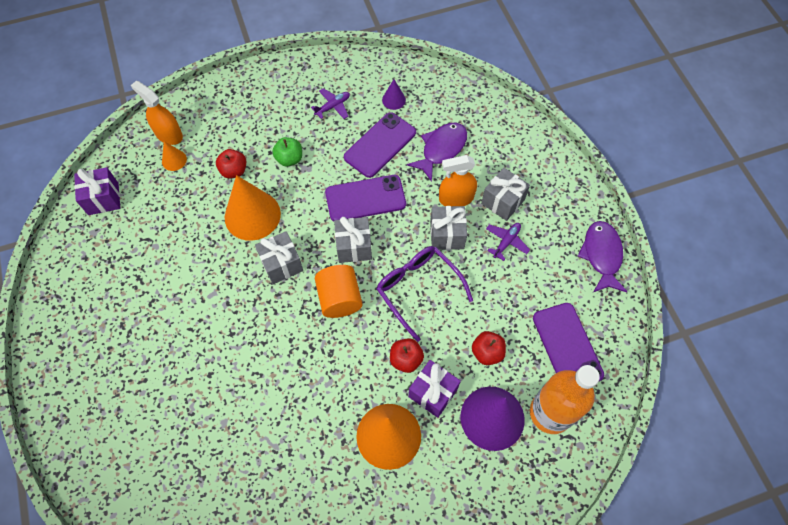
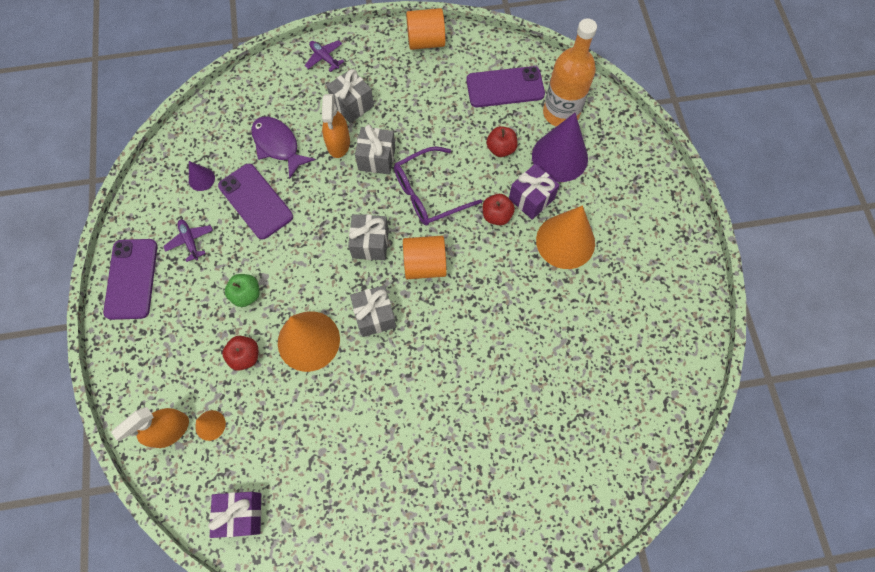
camera: 80 degrees left, 5 degrees up
(365, 198) = (317, 225): purple phone -> purple phone (131, 279)
(506, 242) = (396, 111): purple plane -> purple plane (324, 58)
(601, 255) = (426, 41): purple fish -> orange cylinder

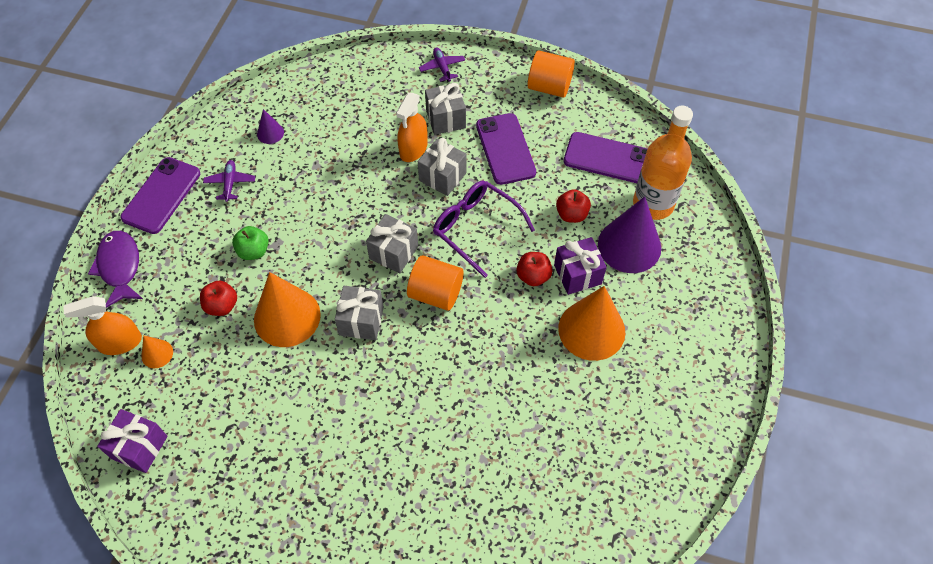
camera: 25 degrees right, 10 degrees down
(255, 201) = (308, 171): purple phone -> purple phone (505, 149)
(278, 145) = (356, 130): purple fish -> purple fish (120, 267)
(429, 193) = (476, 228): purple glasses -> purple glasses turned 45 degrees clockwise

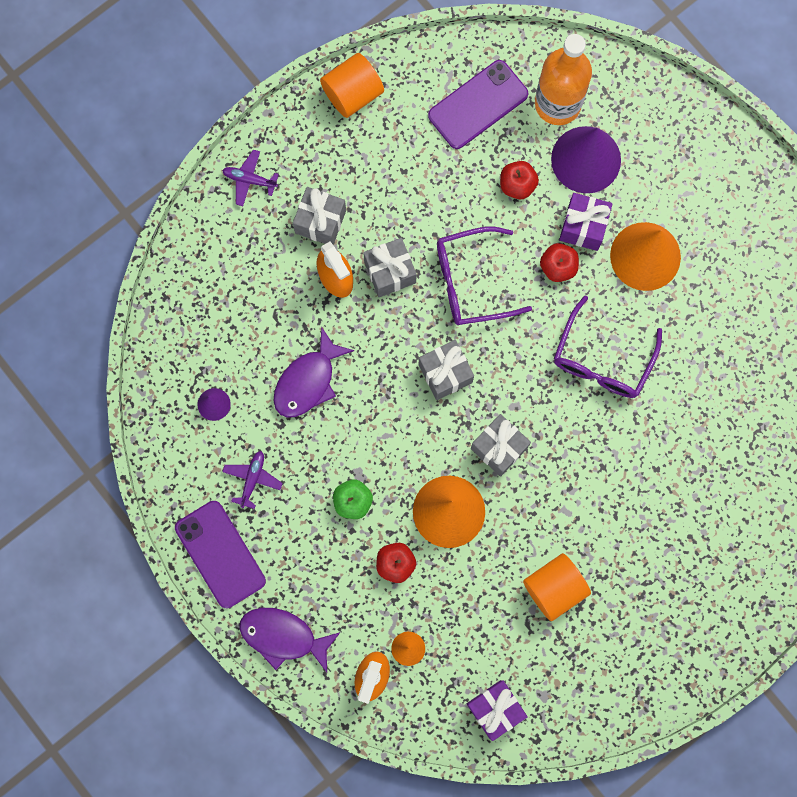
camera: 55 degrees left, 20 degrees up
(230, 183) = (252, 479): purple plane -> purple plane turned 75 degrees clockwise
(326, 175) = (308, 381): none -> purple fish
(436, 293) = (516, 364): orange cylinder -> orange cylinder (554, 588)
(485, 350) = (602, 359): none -> purple glasses
(505, 149) = (399, 191): purple phone -> none

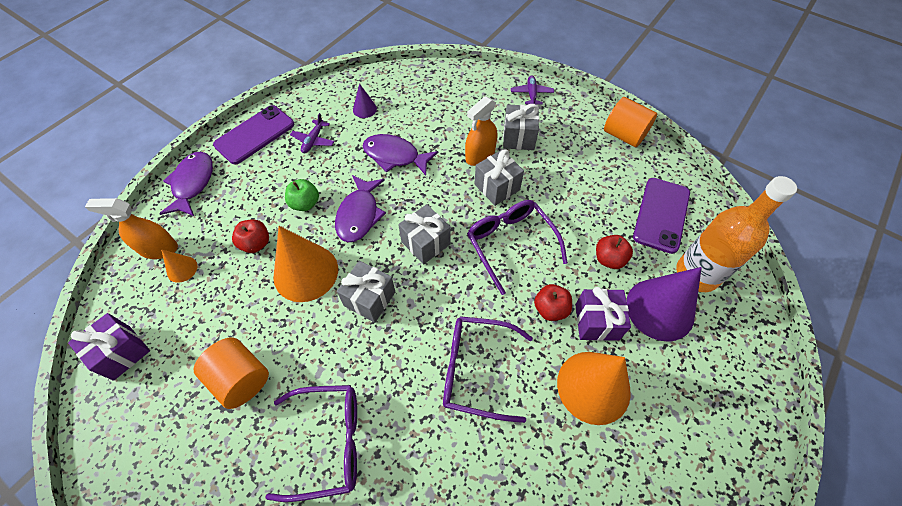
camera: 75 degrees right, 20 degrees down
(252, 479) = (313, 140): purple plane -> purple plane turned 105 degrees clockwise
(386, 440) = (359, 214): none -> purple fish
(478, 105) = (661, 215): purple phone -> purple phone turned 75 degrees clockwise
(635, 511) = (328, 442): none -> purple glasses

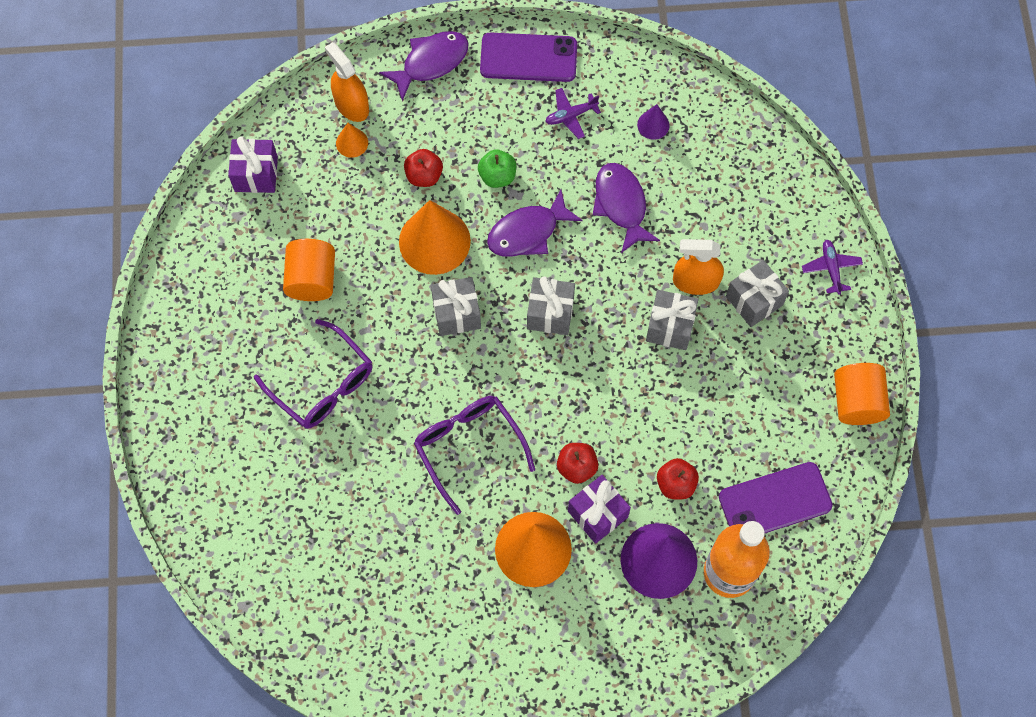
camera: 50 degrees right, 10 degrees up
(510, 244) = (615, 387): purple glasses -> none
(531, 94) = (831, 268): purple plane -> purple plane turned 60 degrees counterclockwise

